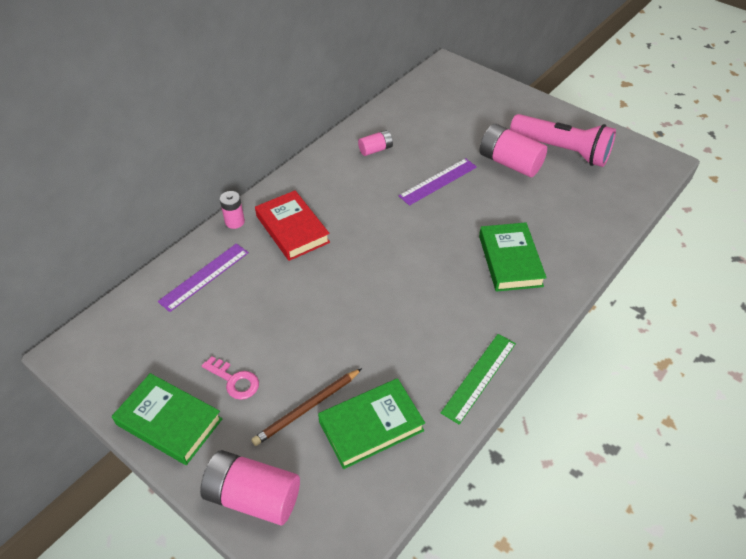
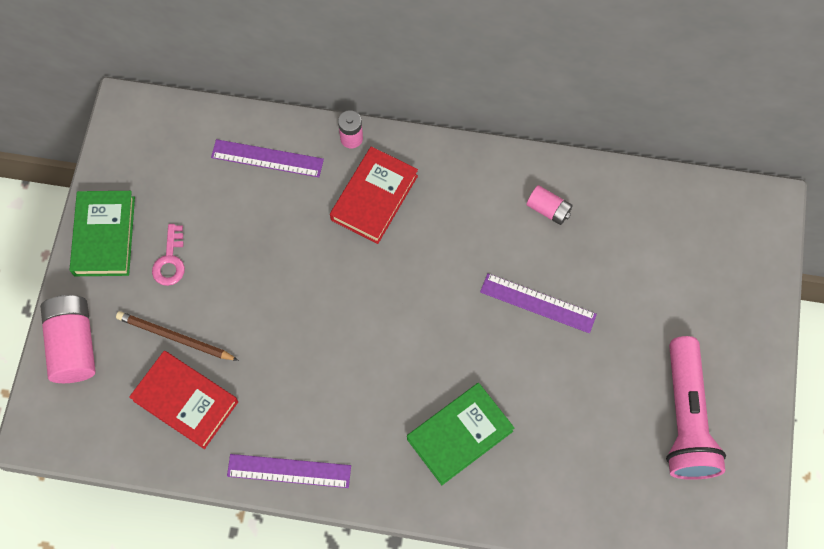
camera: 60 degrees right, 20 degrees up
(371, 426) = (186, 401): green book -> red book
(479, 377) = (289, 471): green ruler -> purple ruler
(510, 163) = (622, 367): pink battery -> none

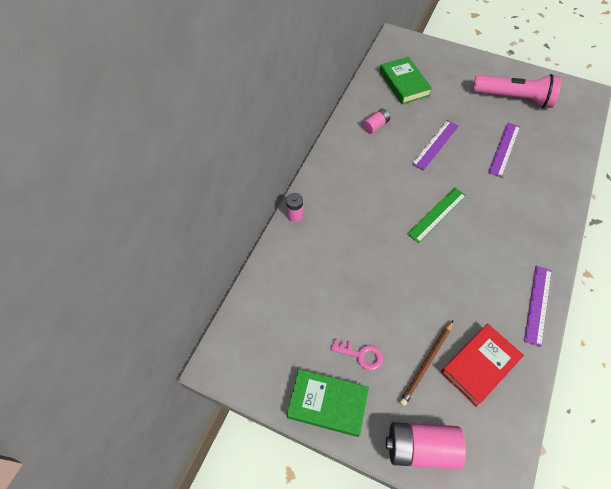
camera: 75 degrees left, 10 degrees down
(267, 158) = (294, 270): purple ruler -> purple ruler (504, 149)
(374, 197) = (343, 211): red book -> none
(403, 322) = (437, 214): none -> green ruler
(459, 435) = (517, 202): green book -> green book (404, 83)

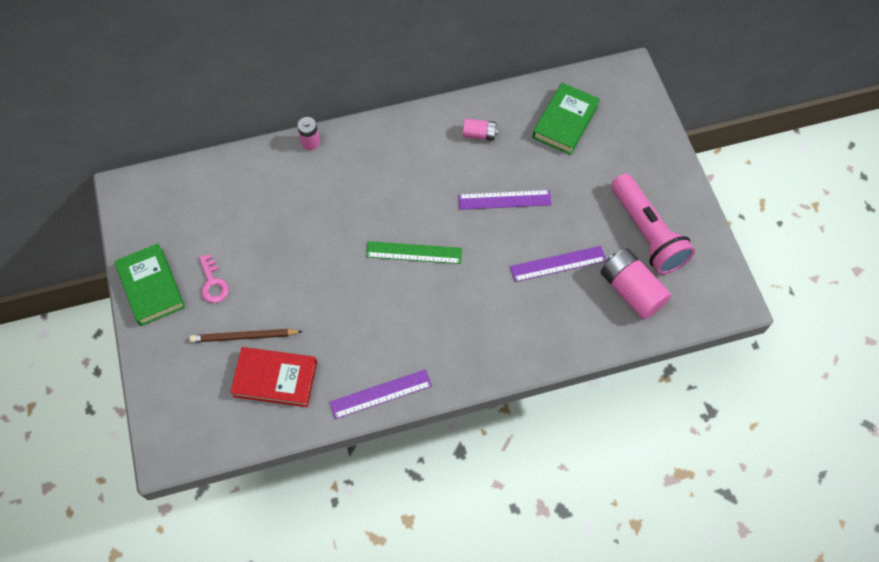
camera: 50 degrees right, 5 degrees up
(421, 447) = (165, 376): pink battery -> pink battery (631, 290)

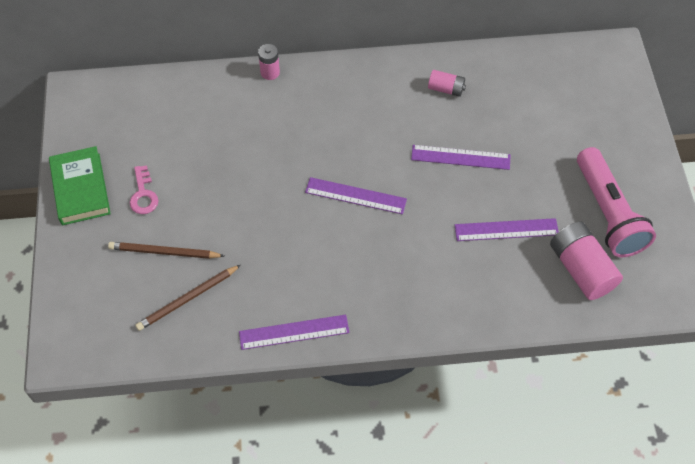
camera: 10 degrees right, 5 degrees down
(275, 379) = (187, 299): red book -> brown pencil
(414, 253) = (355, 196): green ruler -> purple ruler
(565, 121) = (538, 89): green book -> none

